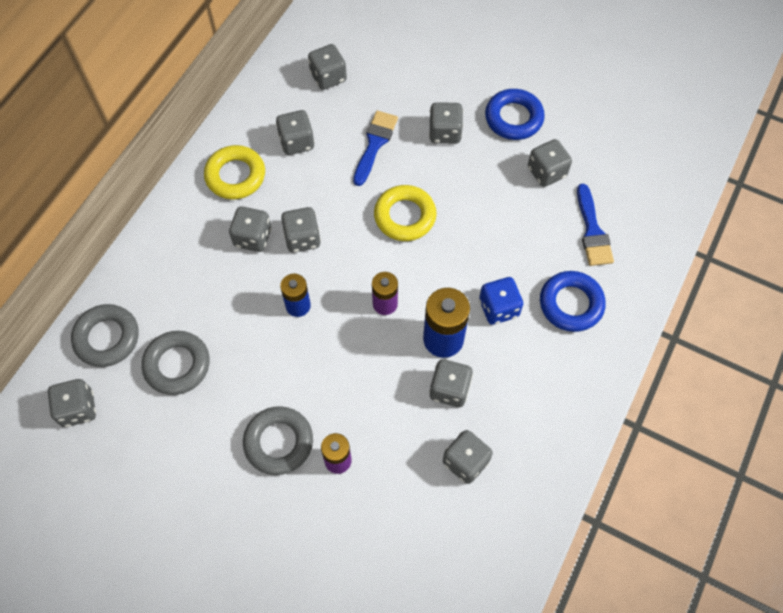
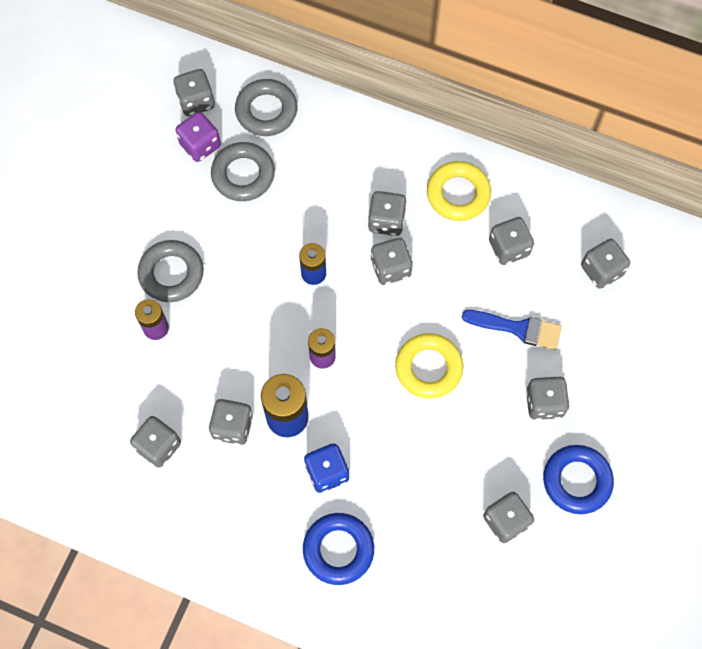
camera: 85 degrees right, 5 degrees up
(133, 407) = (200, 145): none -> purple dice
(592, 231) = (432, 574): blue brush -> none

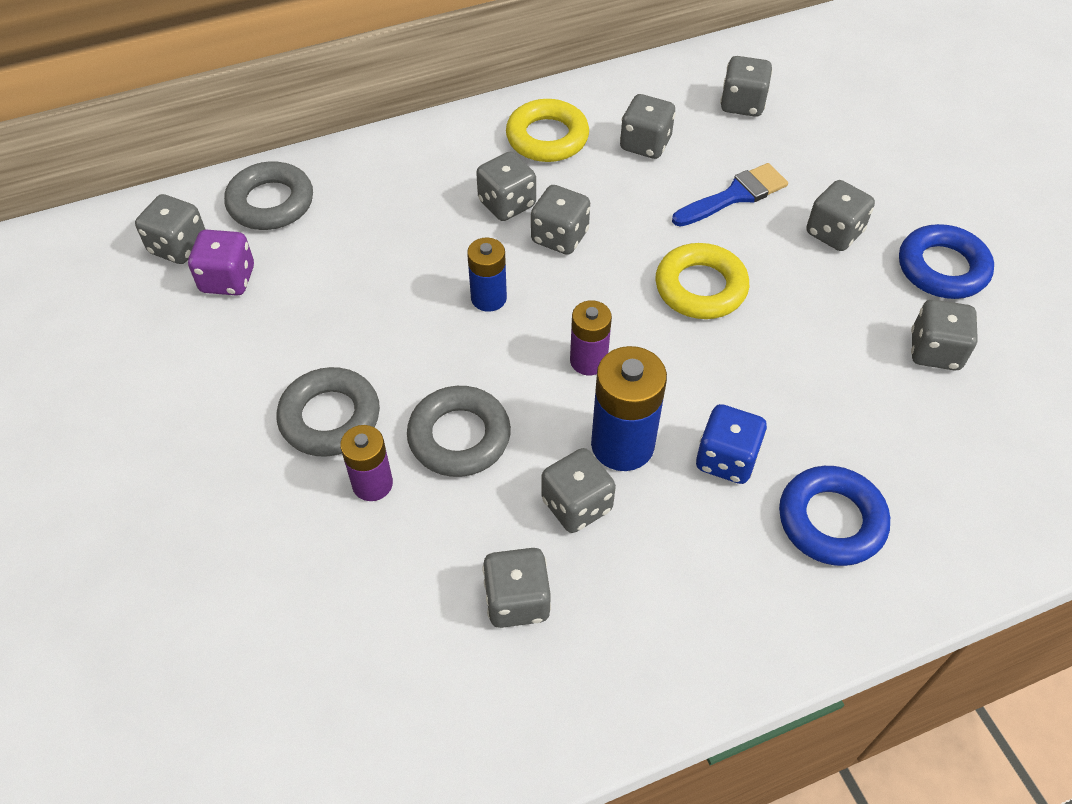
camera: 45 degrees left, 15 degrees down
(243, 175) = (309, 271): grey ring -> grey ring (459, 437)

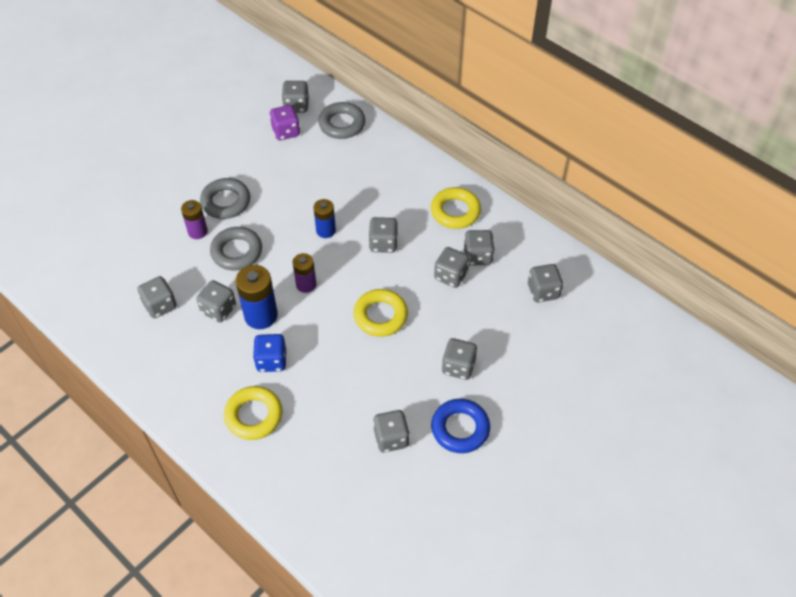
camera: 65 degrees right, 0 degrees up
(507, 204) = (394, 213): grey dice -> grey dice (450, 276)
(735, 195) = (461, 310): blue brush -> none
(831, 520) = (254, 415): blue ring -> yellow ring

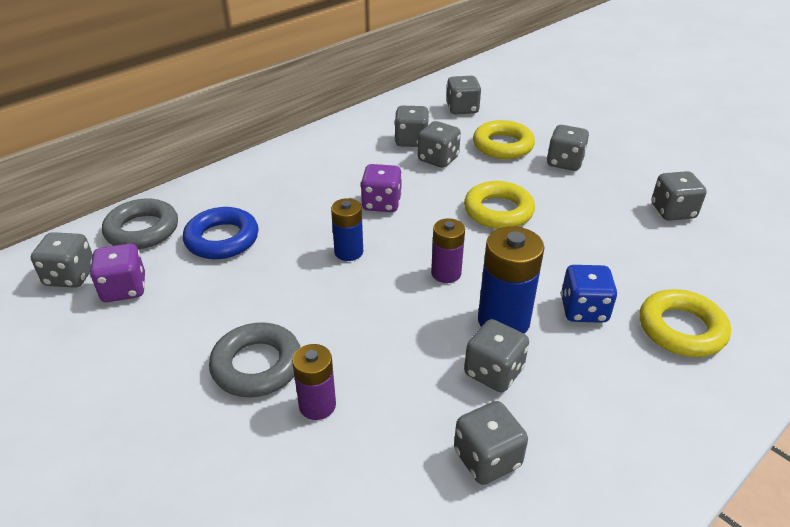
camera: 85 degrees left, 15 degrees down
(237, 252) = (374, 350): grey ring -> none
(383, 243) = (381, 203): grey dice -> purple dice
(455, 211) = (341, 150): yellow ring -> yellow ring (503, 145)
(460, 428) = (643, 167): blue ring -> blue ring (222, 239)

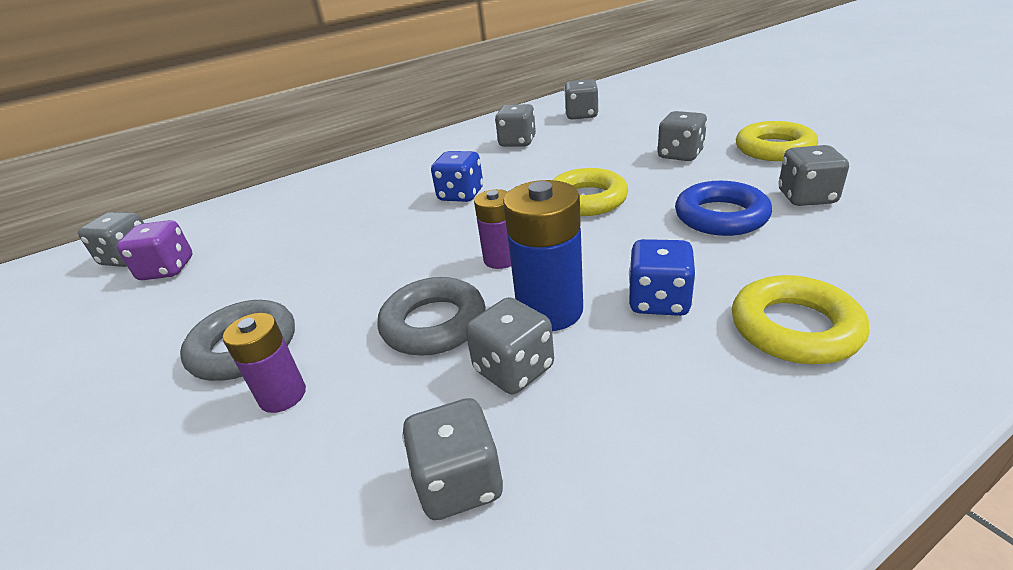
camera: 15 degrees right, 5 degrees down
(142, 230) = (219, 219): grey ring -> grey ring (434, 324)
(222, 239) = (286, 227): blue ring -> blue ring (721, 216)
(348, 252) = (404, 238): blue battery -> none
(381, 203) = (461, 195): purple dice -> blue dice
(438, 159) = (538, 156): grey dice -> none
(503, 145) = (614, 142): yellow ring -> yellow ring (774, 149)

